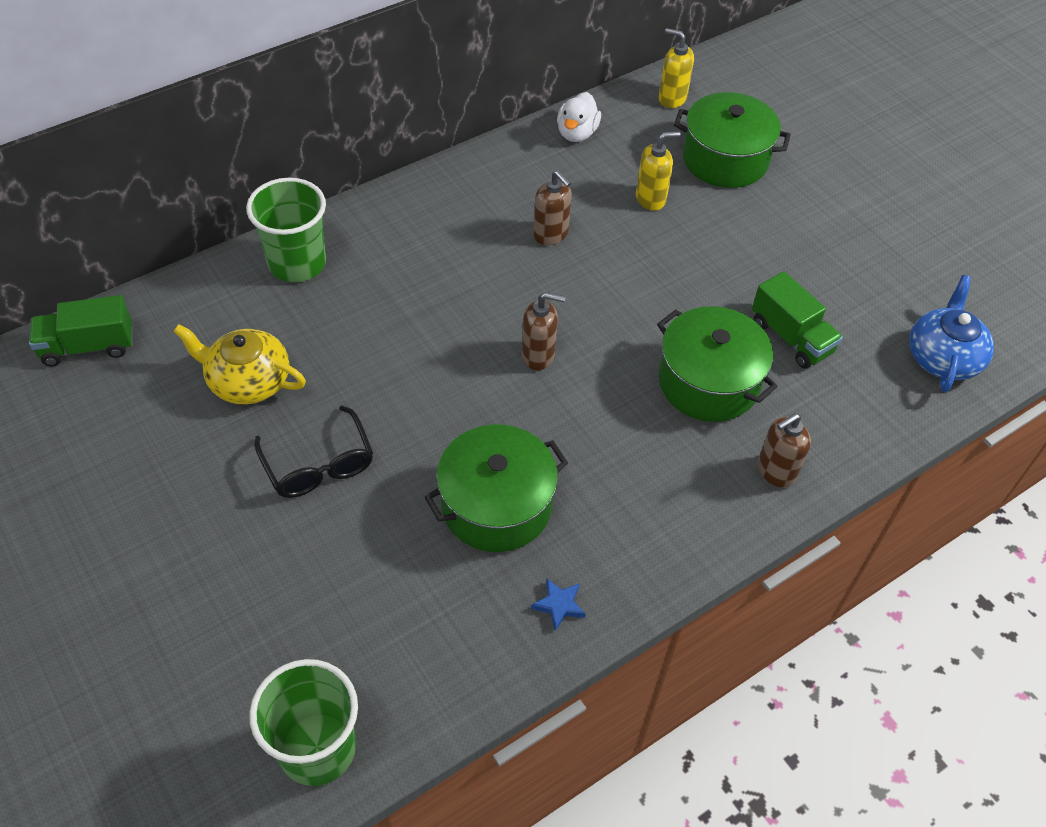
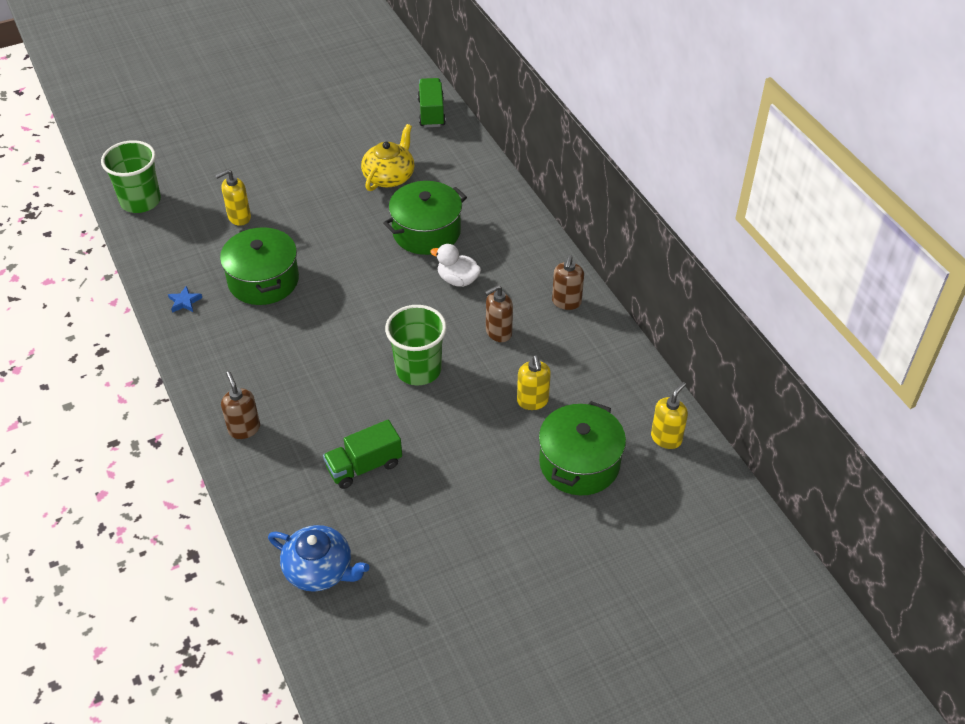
camera: 100 degrees right, 5 degrees down
(297, 263) = (487, 198): green cup -> green cup (418, 369)
(318, 465) = (317, 205): black glasses -> none
(354, 571) = (239, 217): none -> yellow soap dispenser
(538, 355) = (379, 312): brown soap dispenser -> brown soap dispenser (566, 302)
(577, 133) = (618, 363): white duck -> white duck (457, 280)
(708, 382) = (332, 404): green pot -> green pot (426, 232)

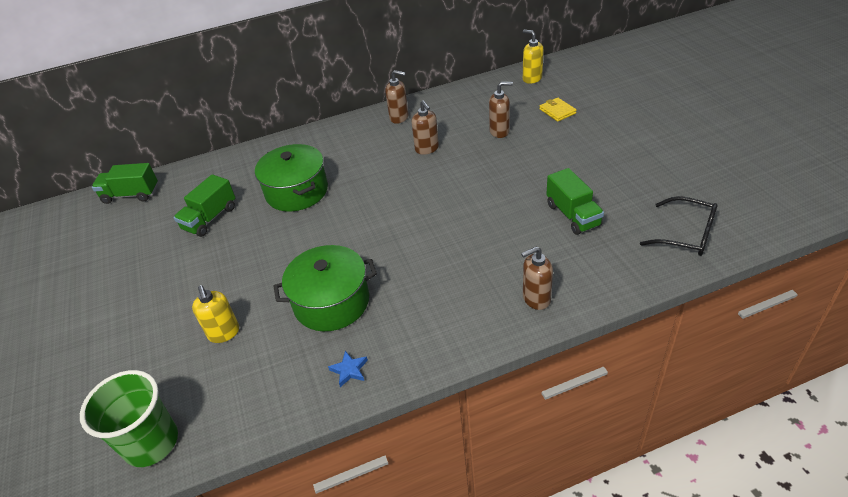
camera: 80 degrees left, 5 degrees down
(319, 569) = (687, 235): blue teapot -> black glasses
(389, 176) = (210, 218): yellow teapot -> green truck
(418, 369) = (464, 189): green cup -> none
(457, 280) = (362, 171): white duck -> none
(532, 401) = (499, 131): yellow soap dispenser -> brown soap dispenser
(579, 463) = (557, 111): green pot -> yellow wallet

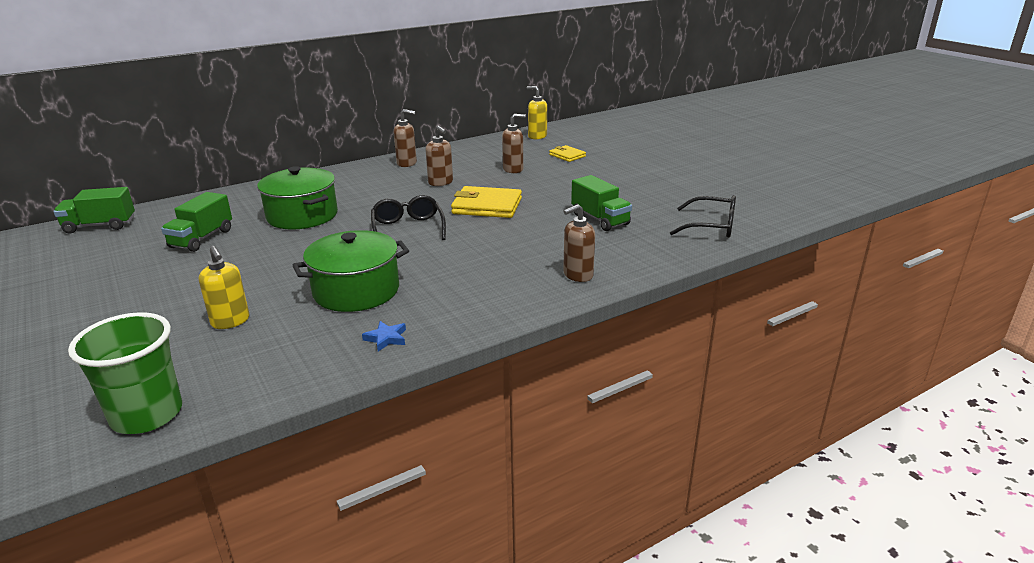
camera: 15 degrees left, 15 degrees down
(387, 216) = (408, 228): none -> black glasses
(465, 188) = (487, 206): none -> yellow wallet

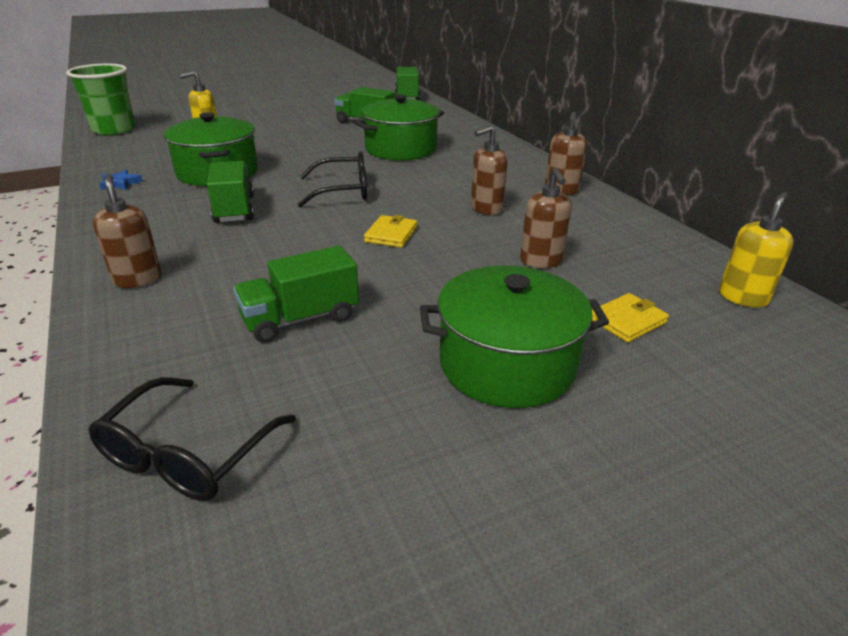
camera: 95 degrees right, 5 degrees up
(450, 265) = (234, 209): none -> green truck
(487, 206) = (391, 234): yellow wallet -> yellow wallet, size x0.56
(613, 176) = (507, 364): none -> green pot

